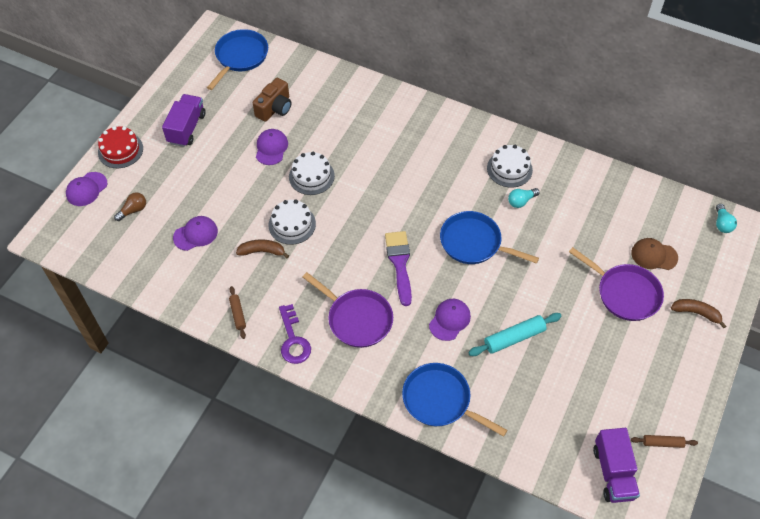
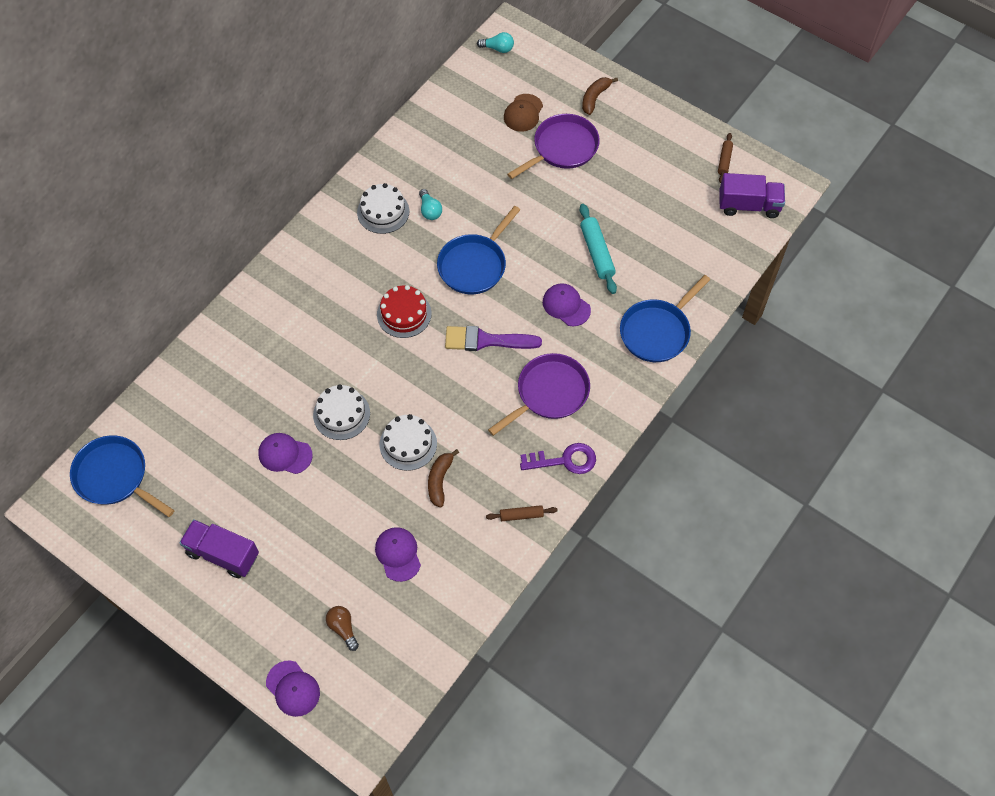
camera: 80 degrees left, 5 degrees up
(120, 150) = (237, 642): red cake -> red cake (404, 314)
(275, 108) = (220, 443): brown camera -> none

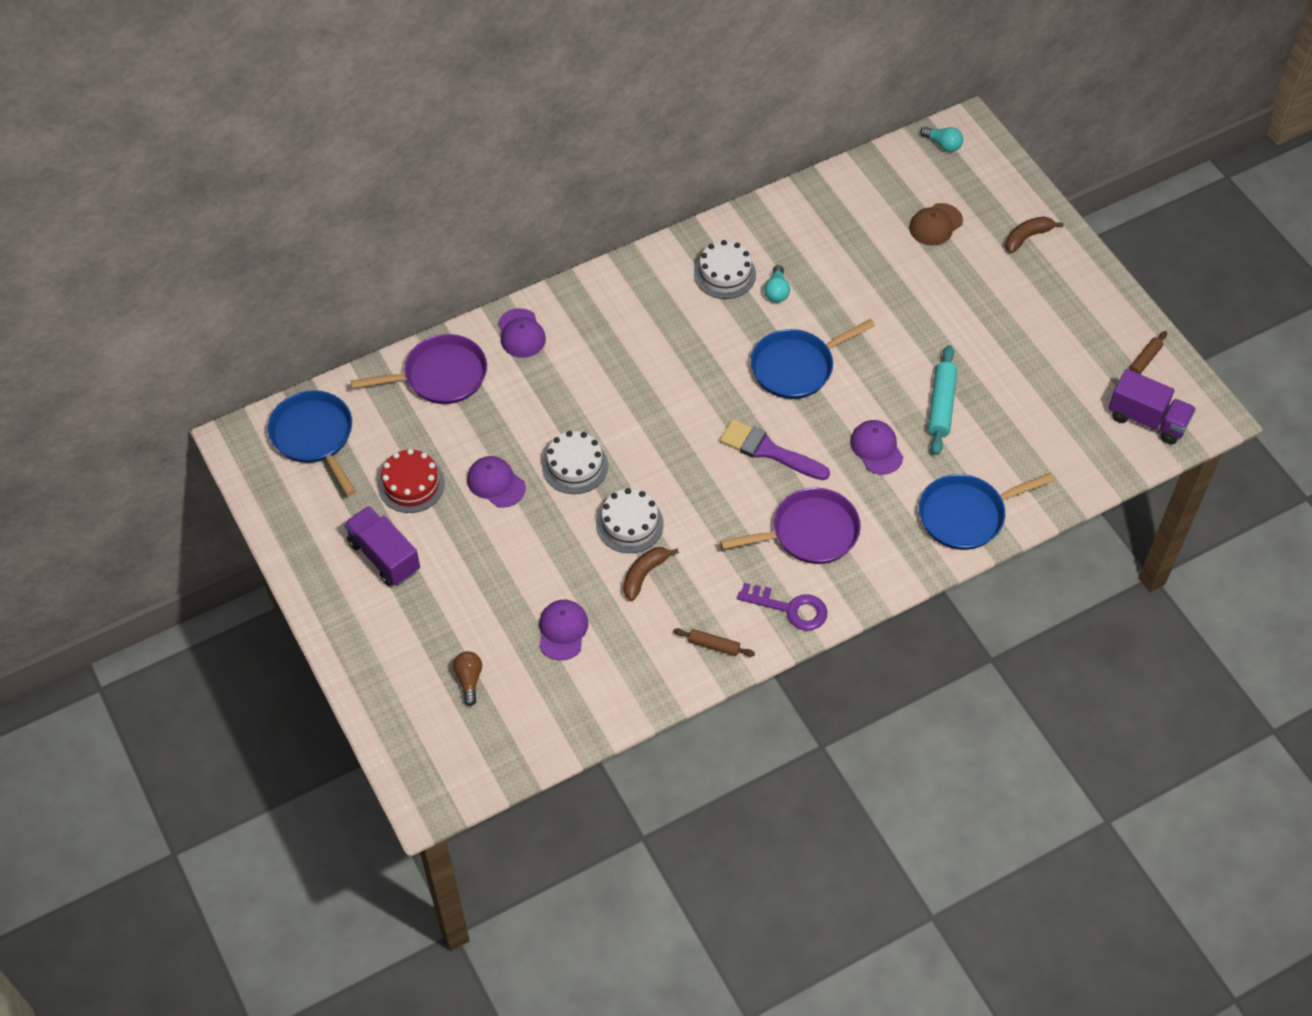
camera: 25 degrees right, 5 degrees down
(293, 688) = (389, 716): purple cap -> purple cap (521, 333)
(404, 314) = (693, 389): red cake -> red cake (411, 484)
(562, 148) = (961, 278): purple pan -> purple pan (440, 376)

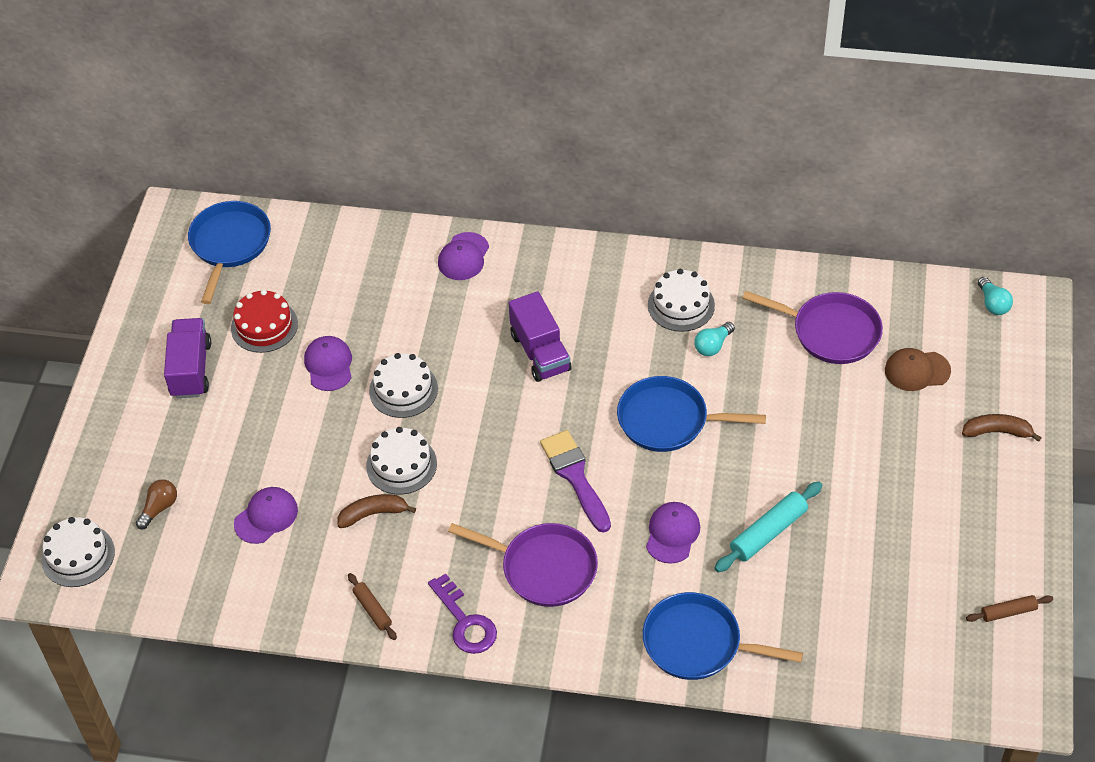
camera: 40 degrees right, 5 degrees down
(439, 759) = (78, 555): none -> white cake
(440, 376) = (368, 253): purple pan -> purple pan (831, 332)
(1147, 420) = (957, 668): purple truck -> purple truck (540, 352)

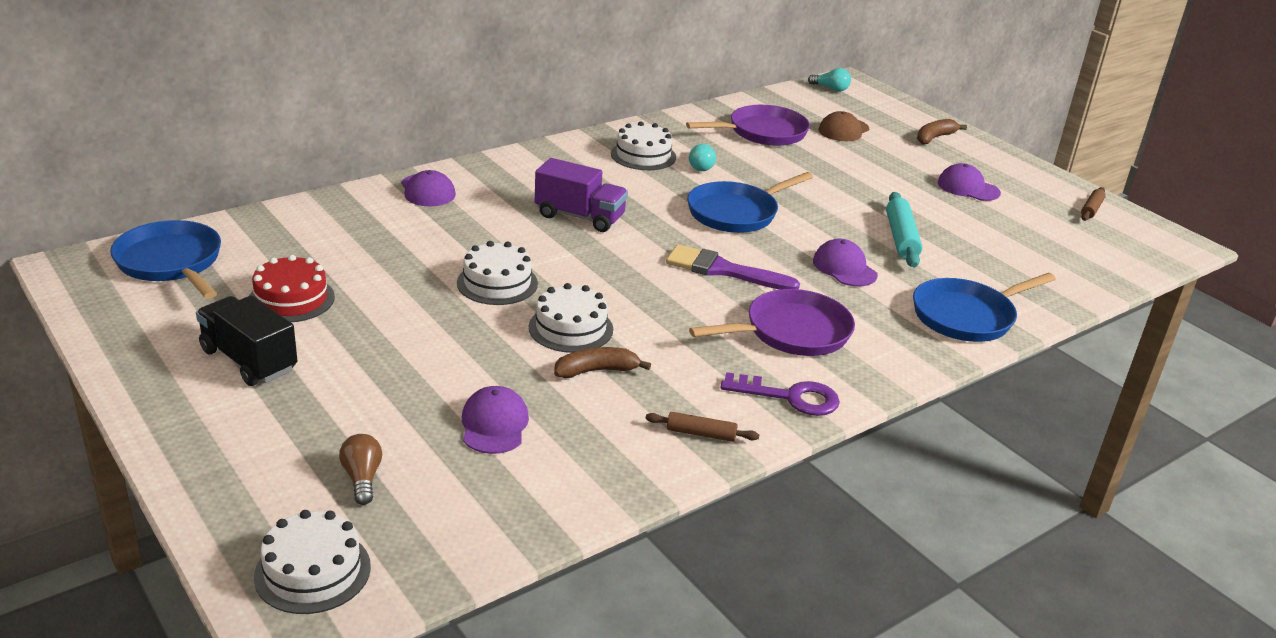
camera: 50 degrees left, 20 degrees down
(191, 369) = (249, 360): purple truck -> black truck
(329, 365) = (400, 297): purple cap -> purple cap (968, 188)
(373, 514) = (596, 371): brown banana -> brown banana turned 45 degrees clockwise

